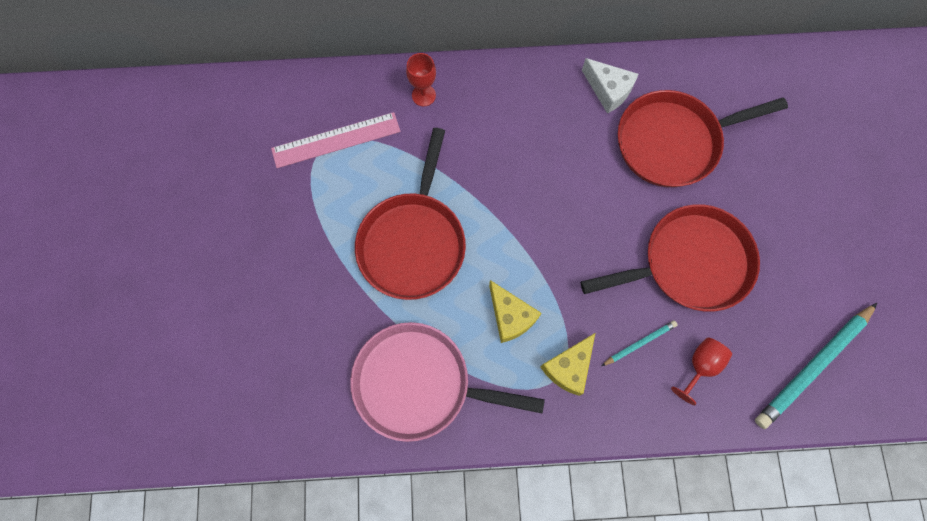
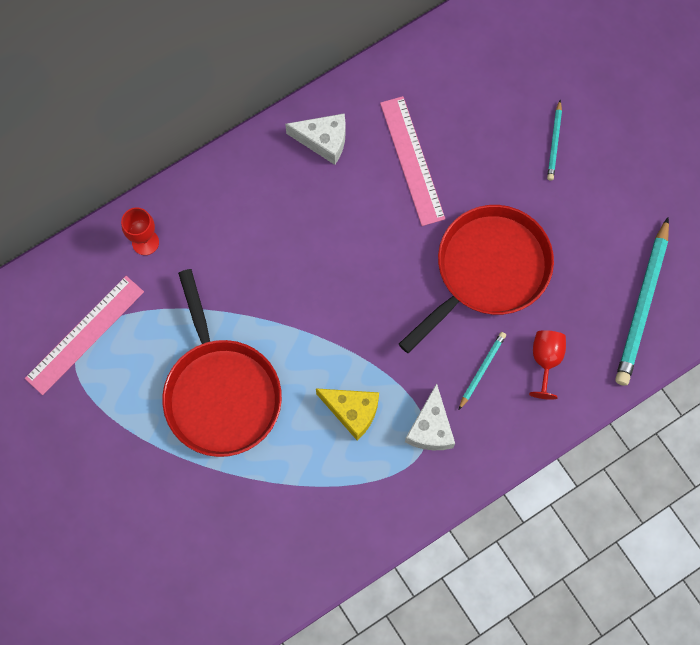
camera: 30 degrees left, 0 degrees up
(419, 383) = (303, 520): pink pan -> none
(568, 367) = (430, 428): yellow cheese -> white cheese
(673, 142) = (412, 160): red pan -> pink ruler
(803, 189) = (554, 142): none -> turquoise pencil

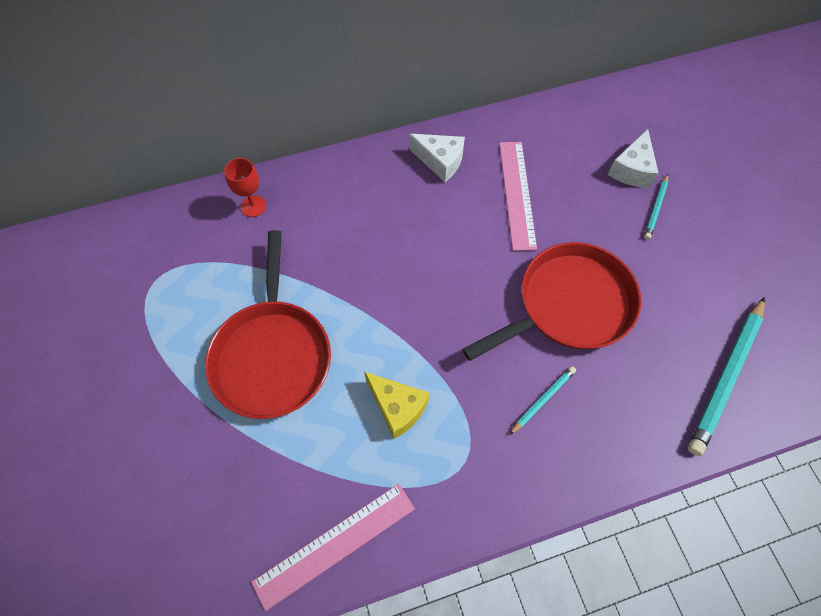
camera: 15 degrees right, 10 degrees down
(85, 335) = (167, 270): pink ruler -> pink ruler (335, 544)
(430, 428) = (475, 446): white cheese -> white cheese (632, 169)
(546, 360) = (613, 407): red goblet -> none

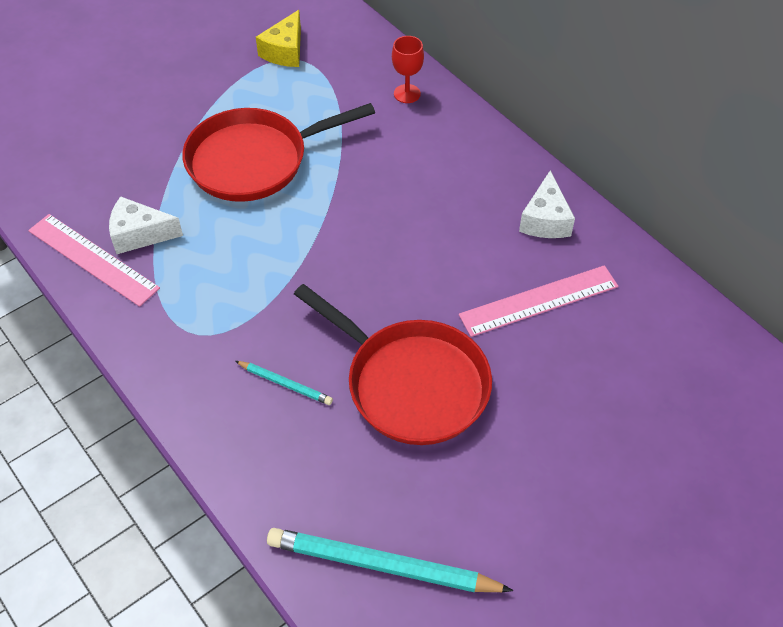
camera: 70 degrees right, 10 degrees down
(397, 407) = (234, 266): yellow cheese -> yellow cheese (285, 51)
(632, 169) = (644, 411): white cheese -> white cheese (139, 234)
(655, 208) = (596, 449): turquoise pencil -> none

